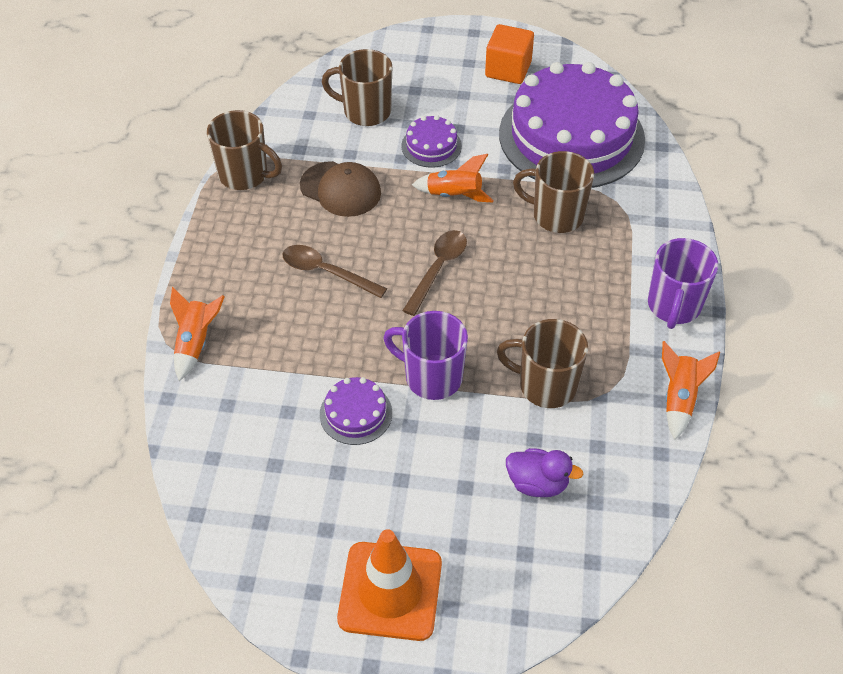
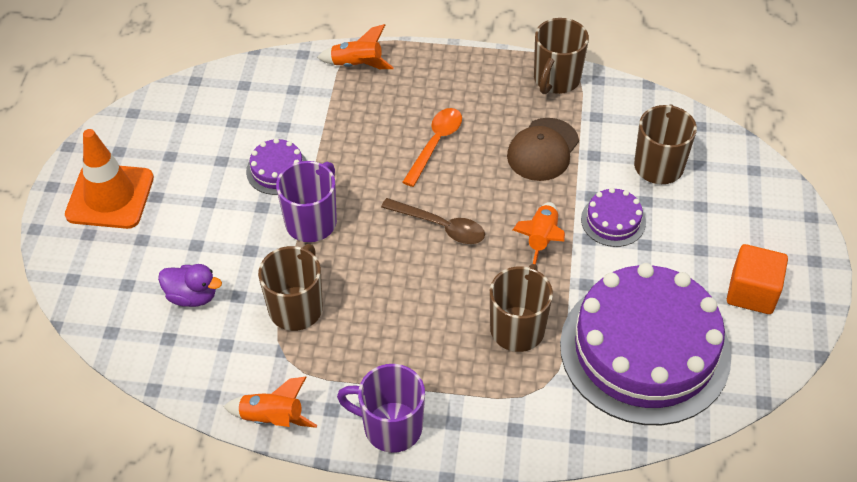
camera: 90 degrees right, 0 degrees up
(326, 272) = (435, 144): brown spoon -> orange spoon
(537, 483) = (192, 296): purple duck -> purple duck turned 90 degrees counterclockwise

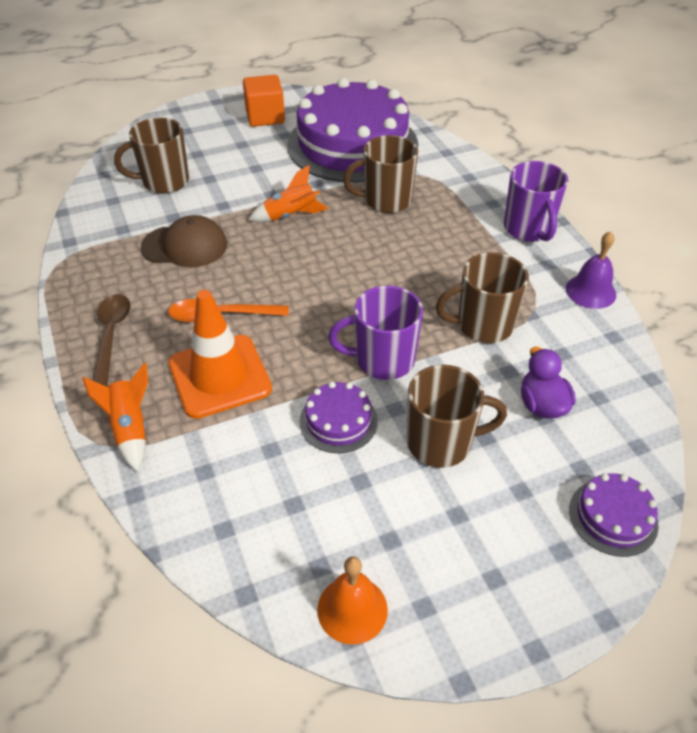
camera: 120 degrees left, 5 degrees down
(110, 196) = (495, 565): orange traffic cone -> orange traffic cone (219, 376)
(146, 120) = (352, 609): none -> orange bell
(272, 418) = (590, 291): orange rocket -> purple bell
(440, 226) = (320, 274): brown spoon -> brown spoon (111, 336)
(556, 80) = (82, 267): brown mug -> brown mug (441, 443)
(613, 220) = (242, 187): purple cake -> purple cake (613, 517)

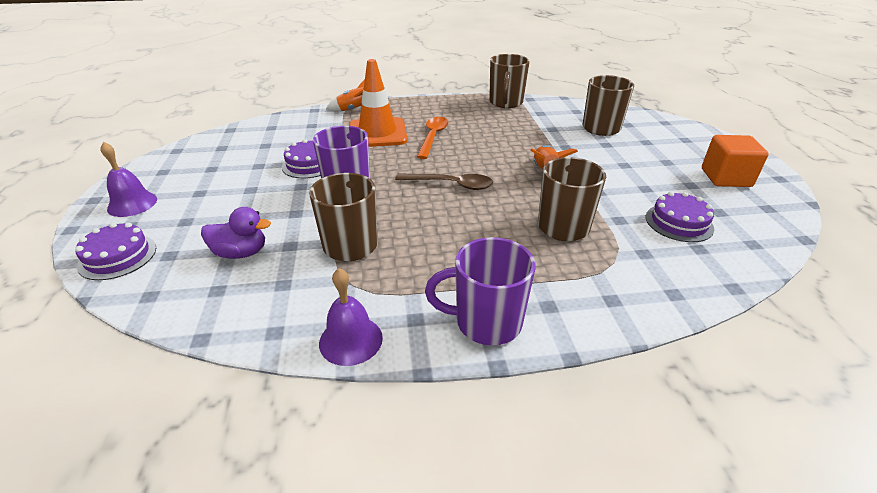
camera: 105 degrees right, 10 degrees down
(111, 336) = (432, 107): brown spoon -> brown spoon (451, 185)
(185, 246) = (514, 130): brown cap -> none
(352, 144) = (679, 222): purple cake -> purple cake, size x0.41
(352, 609) = (188, 152): orange bell -> none
(441, 443) = (255, 198): brown mug -> brown mug (505, 103)
(519, 583) = (132, 204): none -> purple bell

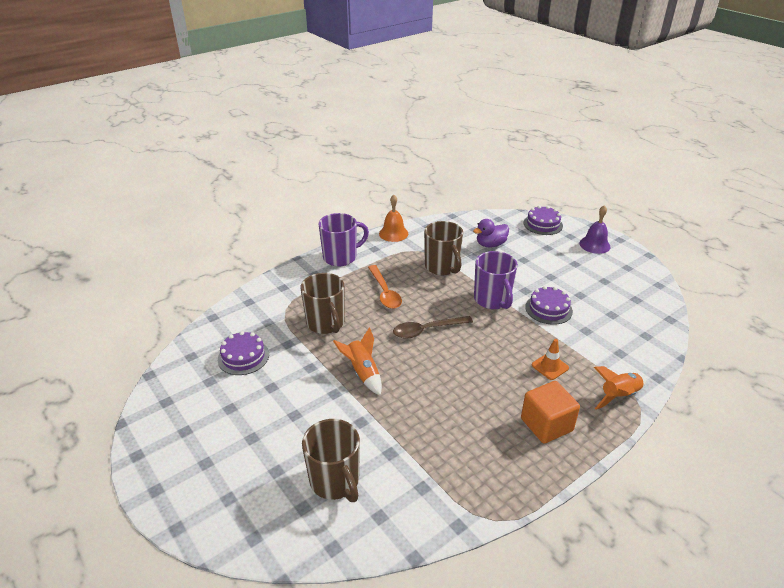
camera: 150 degrees right, 0 degrees up
(351, 340) = (393, 233): purple bell -> orange bell
(377, 133) = (550, 366): orange traffic cone -> orange traffic cone, size x0.47
(433, 137) = (496, 382): orange spoon -> orange spoon (384, 292)
(505, 103) = (481, 495): brown mug -> none
(726, 178) = (194, 433): orange cube -> orange cube (546, 425)

